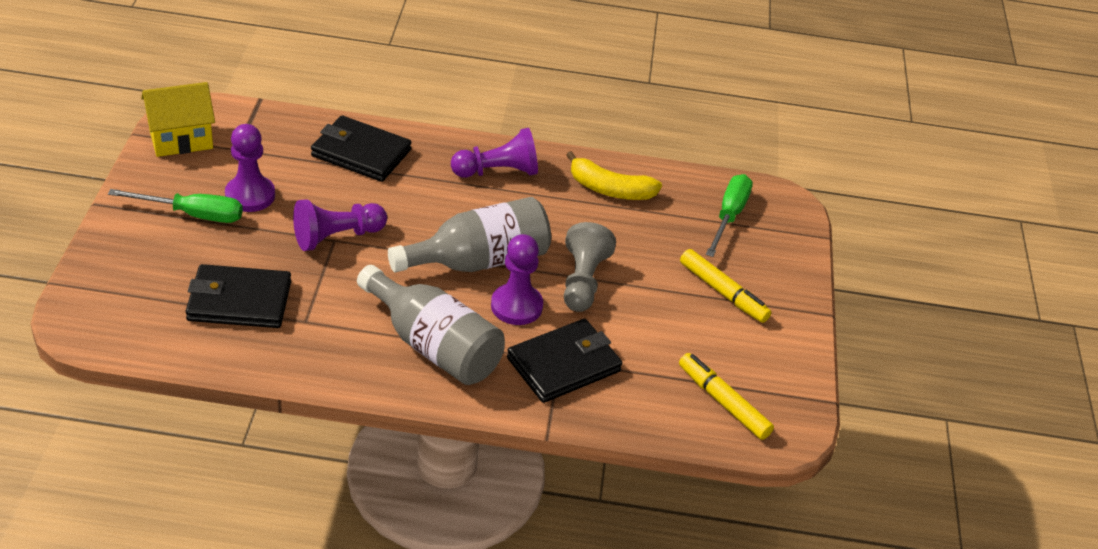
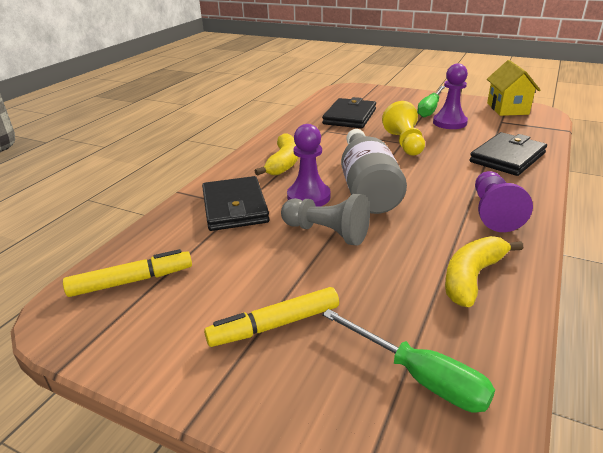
camera: 115 degrees right, 10 degrees down
(337, 237) = (404, 143): purple pawn -> yellow pawn
(433, 346) = (284, 163): grey bottle -> yellow banana

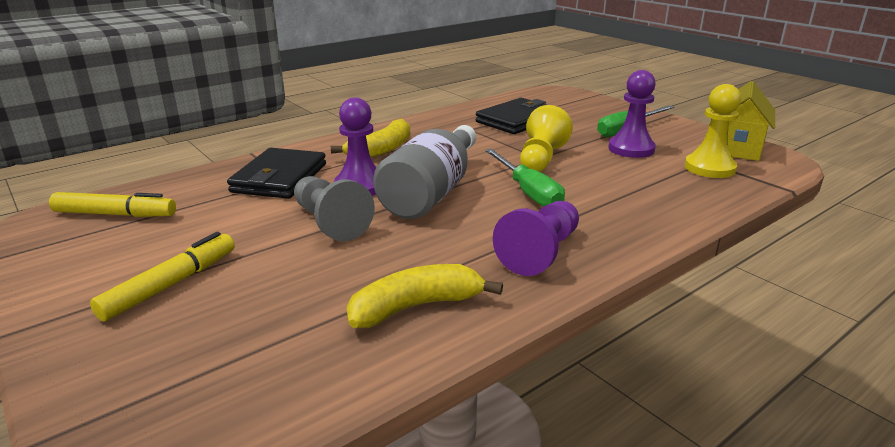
camera: 25 degrees right, 5 degrees down
(274, 325) = (171, 285): yellow marker -> yellow marker turned 120 degrees clockwise
(419, 376) = (227, 373): green screwdriver -> green screwdriver (528, 192)
(507, 157) = (650, 201): black wallet -> none
(510, 126) = (709, 168): none -> yellow pawn

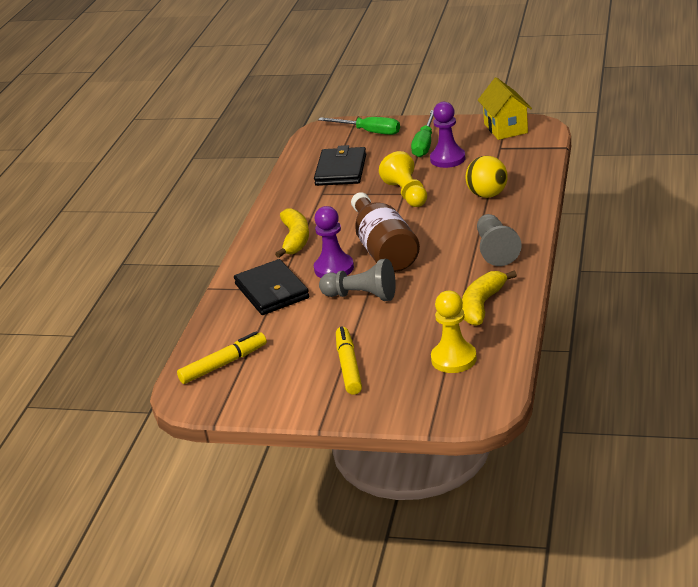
camera: 35 degrees left, 5 degrees up
(431, 193) = (384, 249): grey bottle -> brown bottle
(528, 192) = (436, 220): green screwdriver -> green screwdriver (369, 132)
(540, 252) = (495, 250): purple pawn -> grey pawn
(623, 194) = (487, 195): none -> yellow ball
(709, 168) = (508, 152): yellow pawn -> yellow pawn (453, 359)

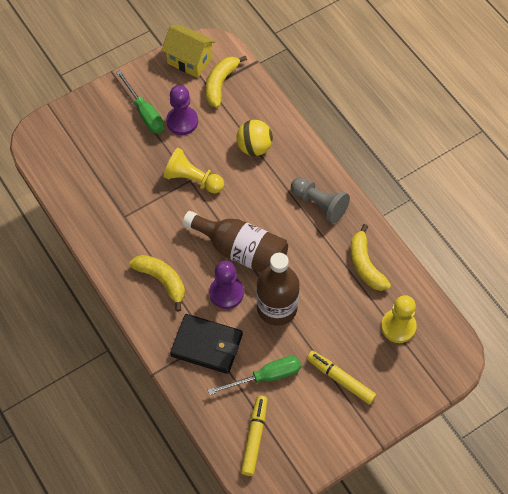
camera: 50 degrees left, 30 degrees up
(341, 170) = (109, 180): black wallet -> none
(362, 296) = (277, 308): grey pawn -> brown bottle
(369, 132) = (81, 121): green screwdriver -> green screwdriver (266, 376)
(512, 149) = (220, 84): none -> yellow banana

